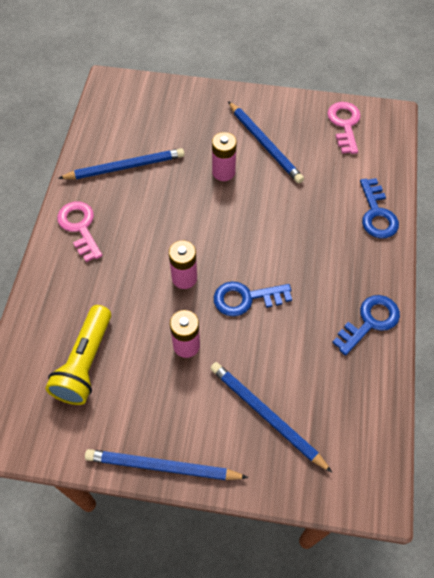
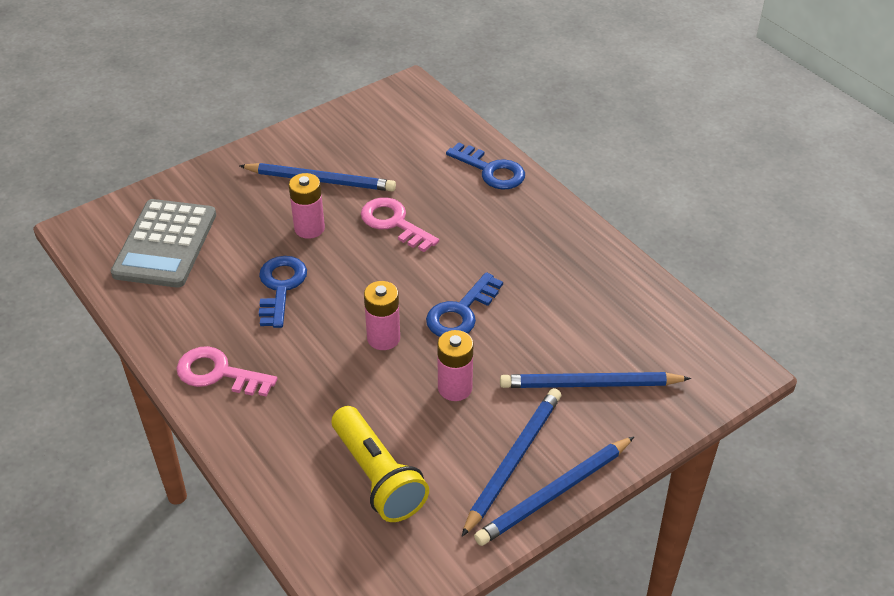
camera: 45 degrees left, 15 degrees down
(125, 167) = (198, 290): blue pencil -> blue pencil (513, 461)
(139, 124) = (165, 244): none -> grey calculator
(344, 124) = (376, 119): pink key -> pink key (394, 223)
(370, 322) = (584, 253): blue key -> blue key (280, 287)

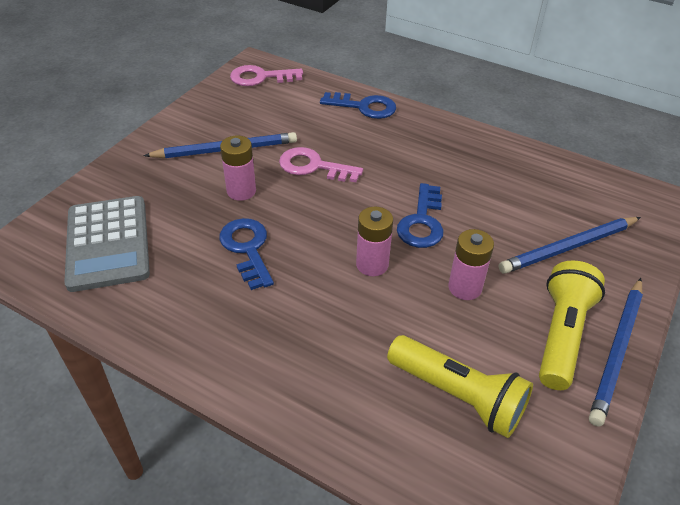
camera: 25 degrees left, 0 degrees up
(218, 373) = (237, 349): pink key -> pink key (260, 77)
(513, 461) = (561, 335): blue pencil -> yellow flashlight

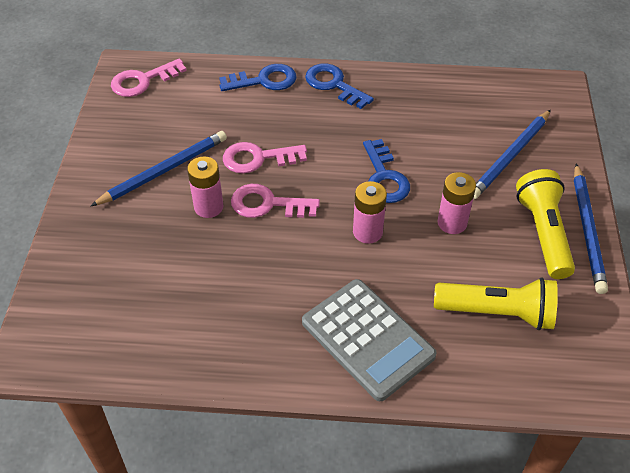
camera: 25 degrees left, 5 degrees up
(108, 243) = (121, 305): grey calculator -> grey calculator (367, 339)
(247, 249) = (253, 259): blue key -> blue key (334, 85)
(294, 207) = (267, 204): none -> pink key

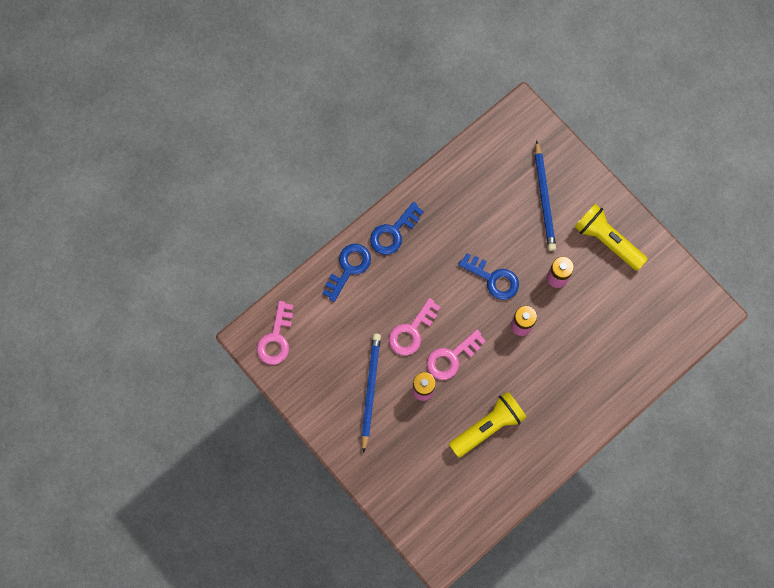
camera: 45 degrees left, 25 degrees up
(334, 85) = (393, 232): blue key -> blue key turned 45 degrees counterclockwise
(367, 339) = (584, 390): grey calculator -> none
(497, 312) = (628, 315): yellow flashlight -> yellow flashlight (488, 426)
(588, 230) = (626, 217): blue pencil -> none

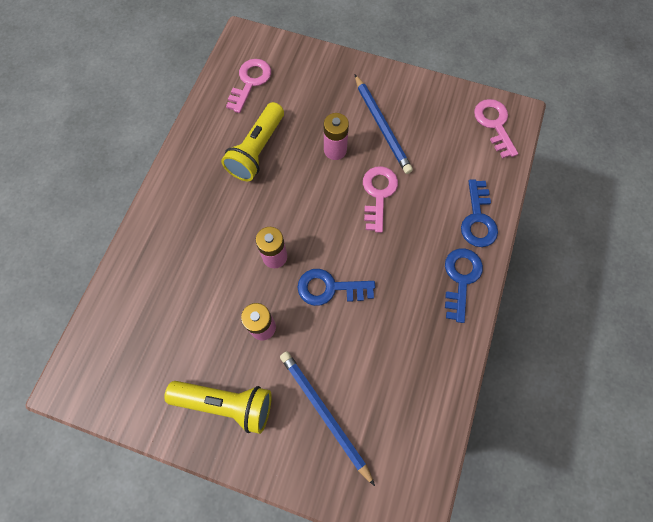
camera: 150 degrees right, 5 degrees down
(451, 357) = (326, 191): pink key -> pink key (250, 82)

